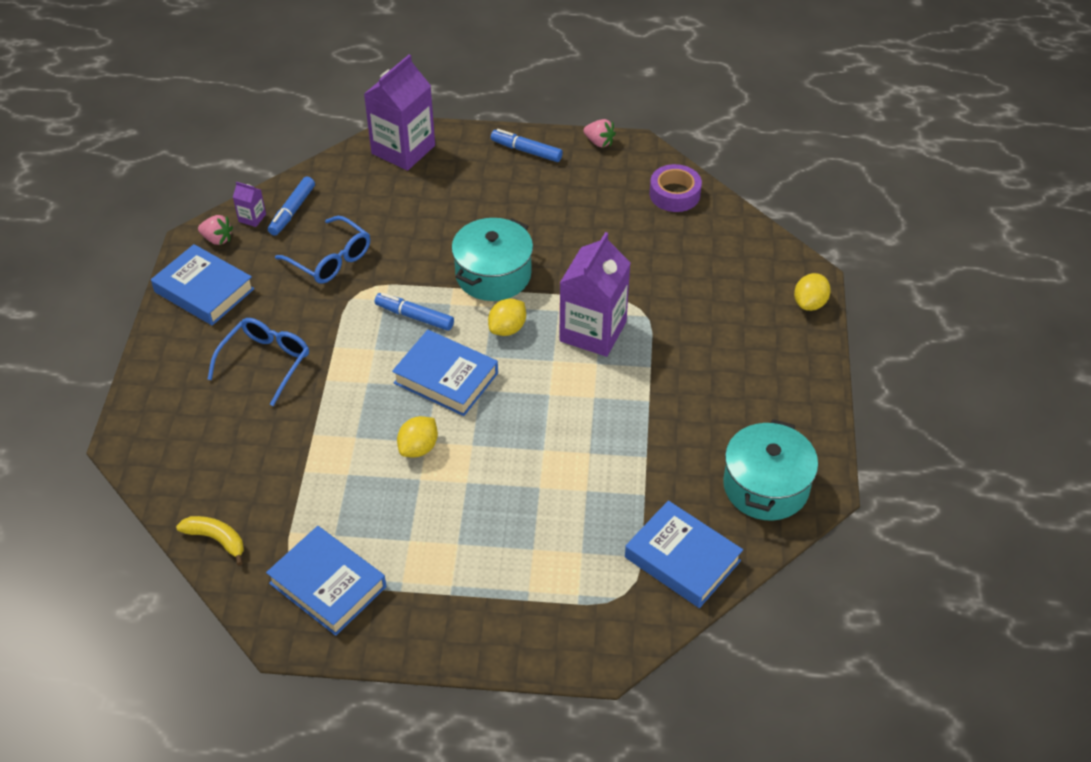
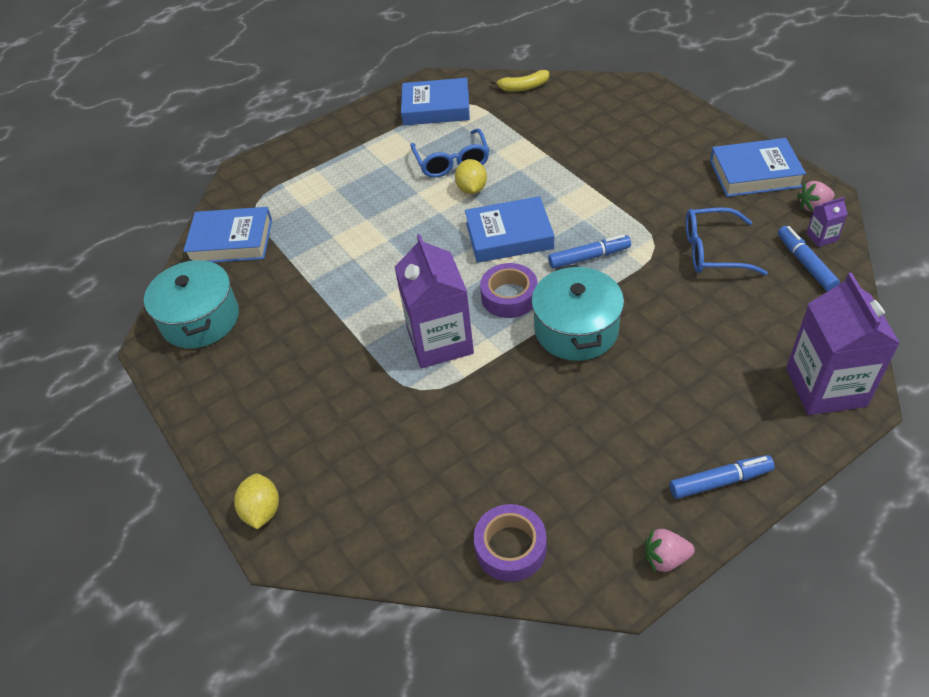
camera: 145 degrees right, 0 degrees up
(266, 362) = (639, 166): blue glasses -> blue glasses (452, 162)
(507, 329) = (509, 296): yellow lemon -> purple tape

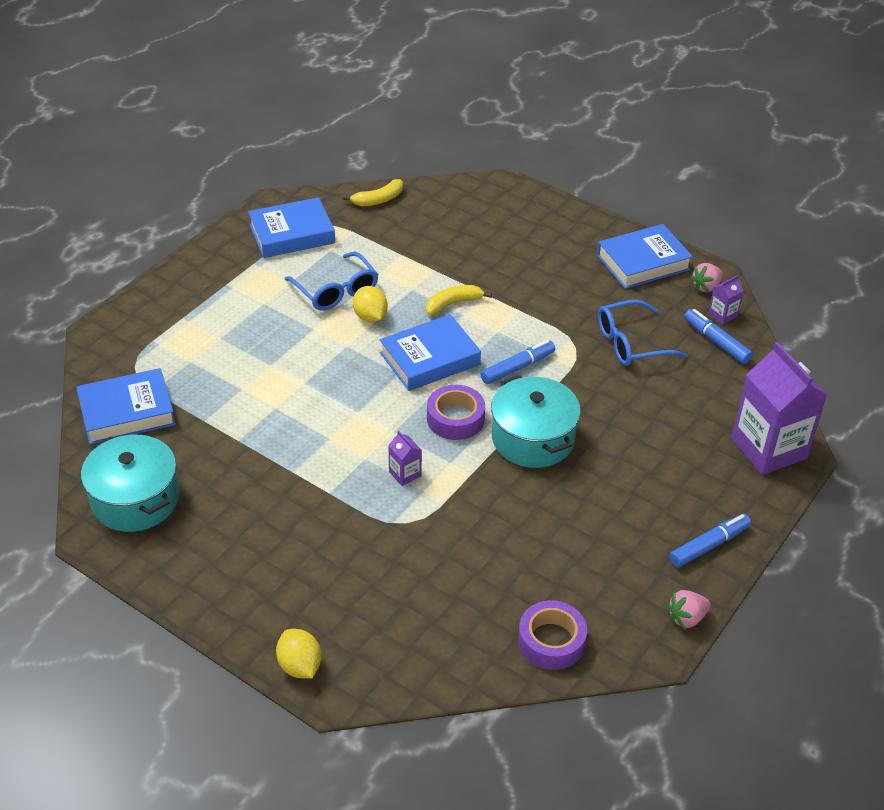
camera: 25 degrees left, 5 degrees down
(440, 341) = (405, 474): purple carton -> purple carton, size x0.42
(552, 188) = (453, 303): none -> yellow banana

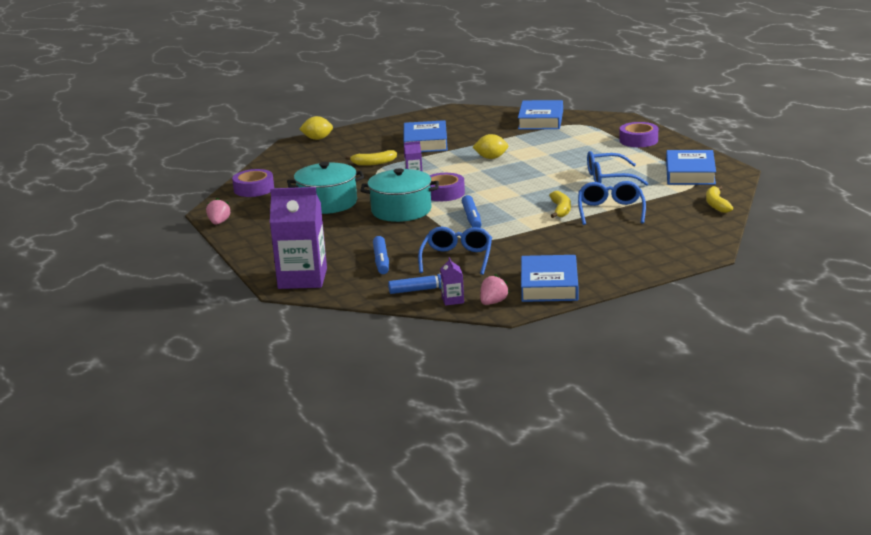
camera: 120 degrees right, 20 degrees down
(135, 499) = (468, 118): turquoise pot -> turquoise pot (327, 203)
(188, 297) = (638, 140): none -> purple tape
(370, 317) = (570, 184): yellow lemon -> yellow lemon (491, 158)
(381, 538) = (373, 163): none -> yellow banana
(429, 359) = (508, 194): blue book -> blue book (425, 142)
(435, 266) = (610, 211): none -> blue glasses
(706, 287) = (493, 302): pink strawberry -> pink strawberry turned 45 degrees clockwise
(709, 545) = (255, 240): blue marker -> blue marker (381, 261)

